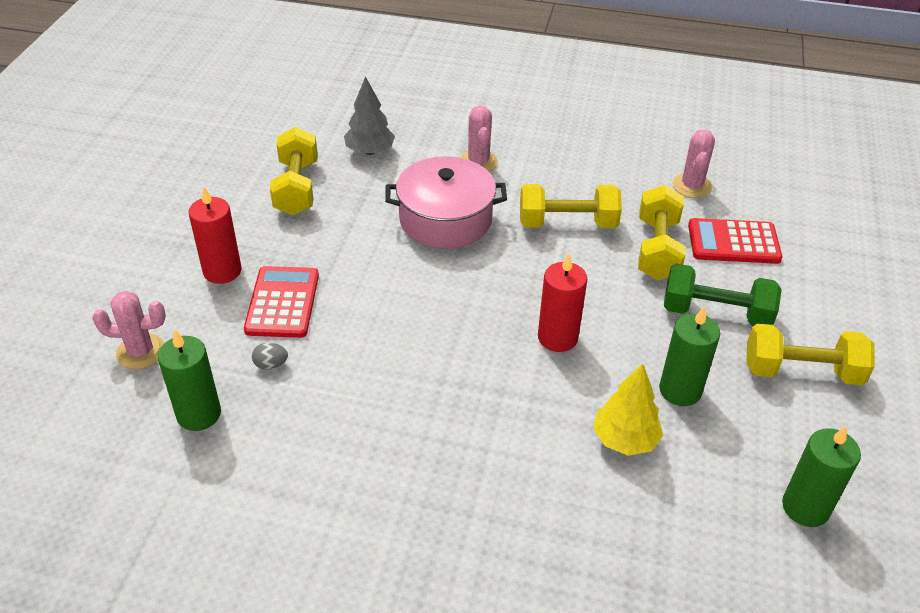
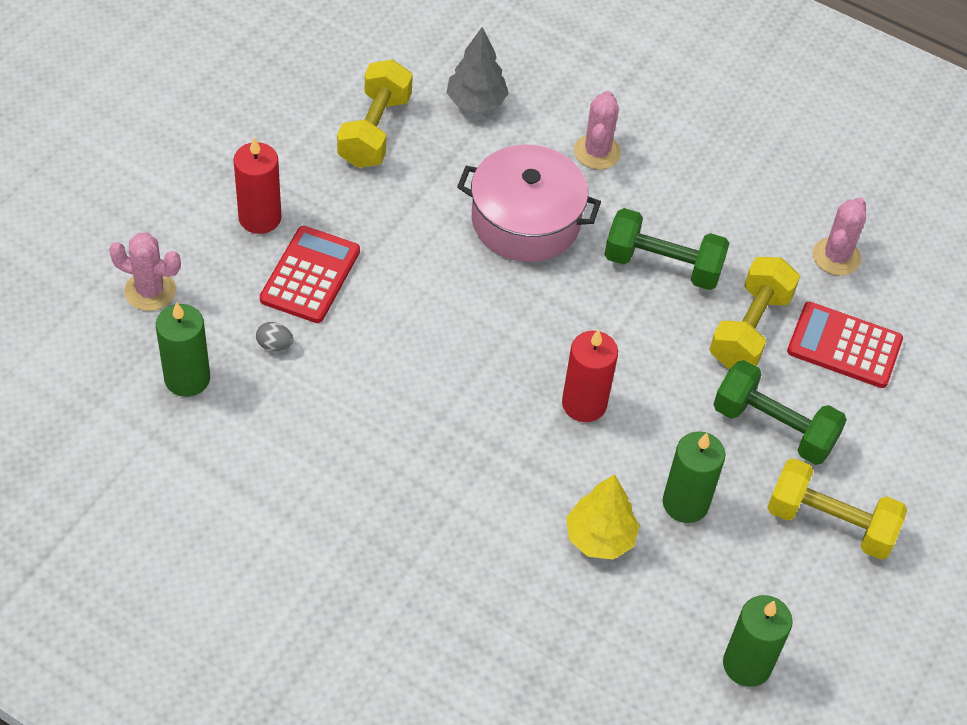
camera: 15 degrees right, 10 degrees up
(567, 223) = (662, 265): yellow dumbbell -> green dumbbell

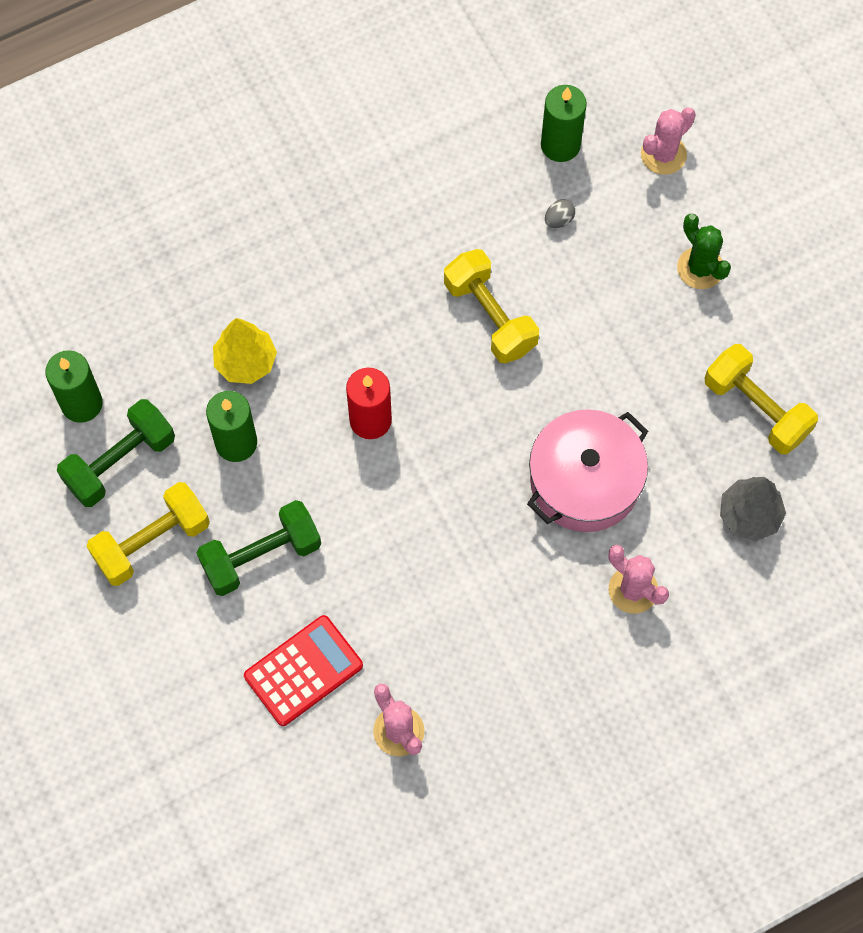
camera: 125 degrees right, 15 degrees up
(260, 218) = (700, 268): red candle -> green cactus
(310, 275) = (616, 278): red calculator -> none
(662, 265) = (473, 569): green dumbbell -> green dumbbell (120, 462)
(749, 329) = (366, 600): yellow dumbbell -> yellow dumbbell (490, 316)

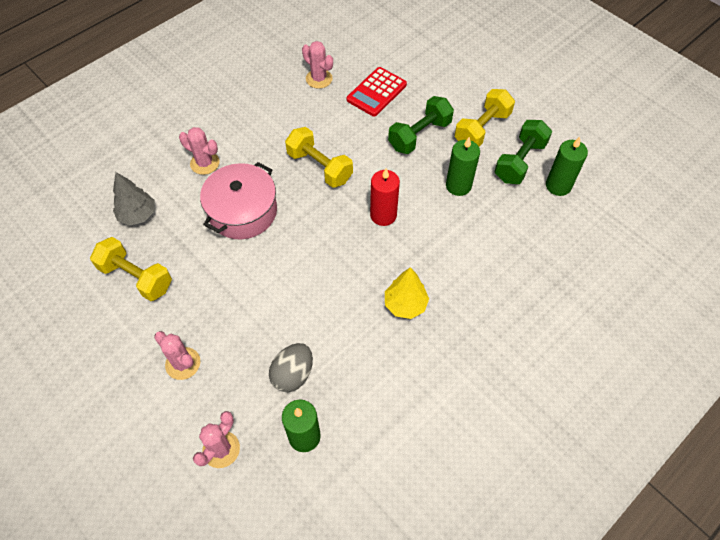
camera: 165 degrees right, 10 degrees down
(245, 362) = (473, 230): yellow tree -> yellow tree (405, 304)
(490, 316) = (325, 294): yellow dumbbell -> yellow dumbbell (319, 167)
(559, 220) = (293, 374): grey egg -> grey egg, size x1.97
(700, 268) = (183, 363): green cactus -> pink cactus

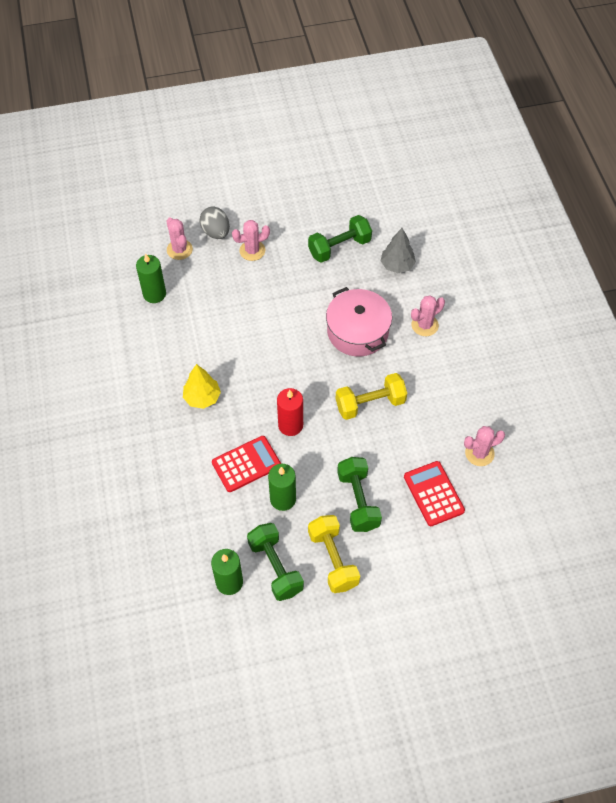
camera: 120 degrees right, 0 degrees up
(136, 277) = (339, 247): yellow dumbbell -> green dumbbell
(293, 374) = (200, 306): grey egg -> grey egg (216, 232)
(447, 229) = (246, 464): none -> red calculator

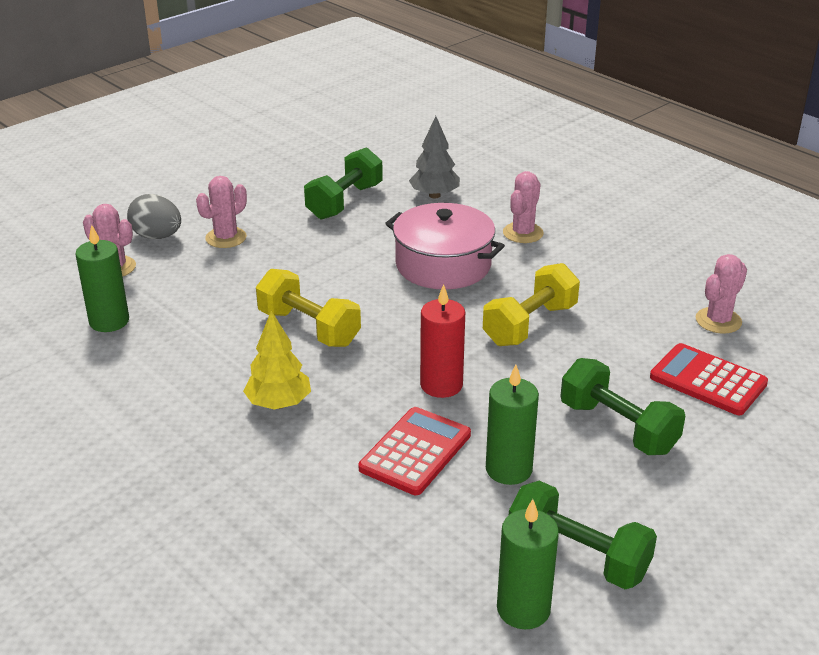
camera: 30 degrees left, 25 degrees down
(333, 559) = (652, 508): yellow dumbbell -> yellow dumbbell (309, 328)

